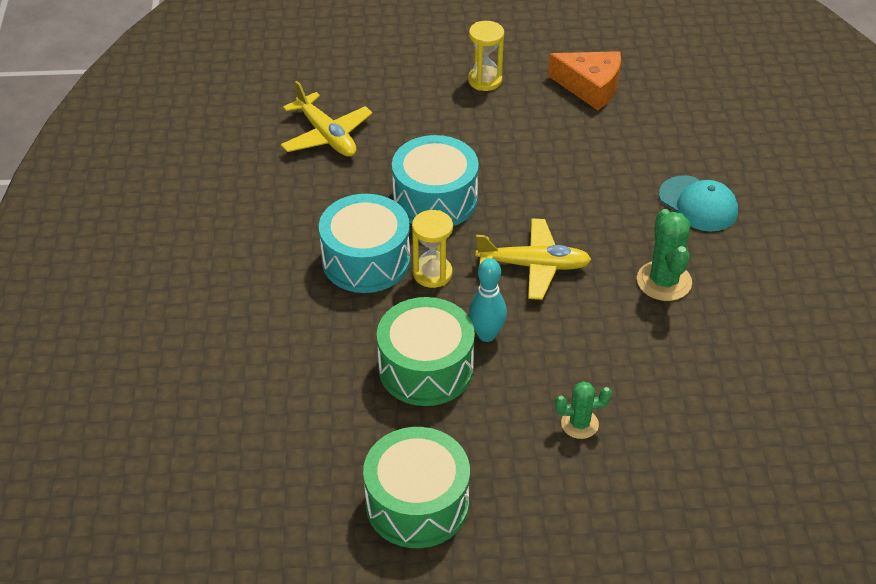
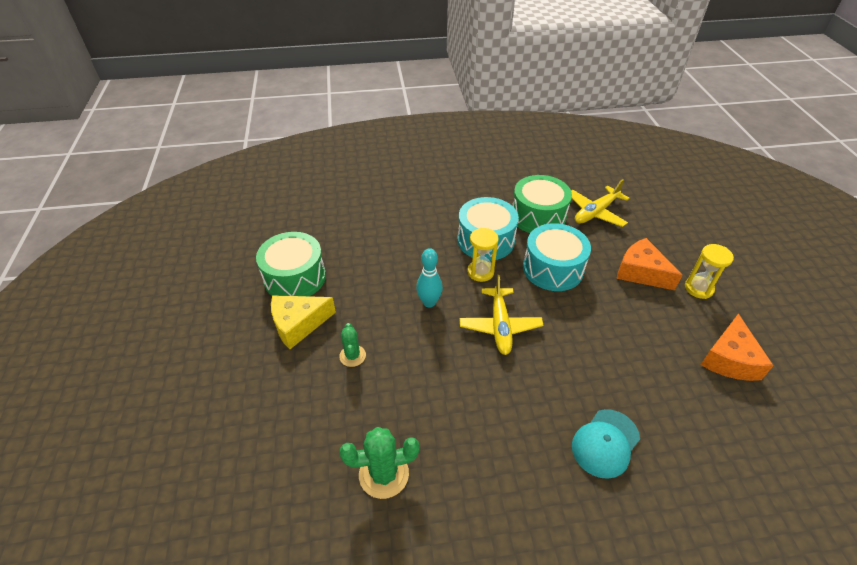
camera: 85 degrees right, 0 degrees up
(426, 368) = (398, 274): green drum -> green drum (538, 216)
(452, 120) = (641, 272): none -> orange cheese
(518, 492) = (298, 324): none -> yellow cheese
(664, 281) = (501, 412): green cactus -> green cactus (384, 474)

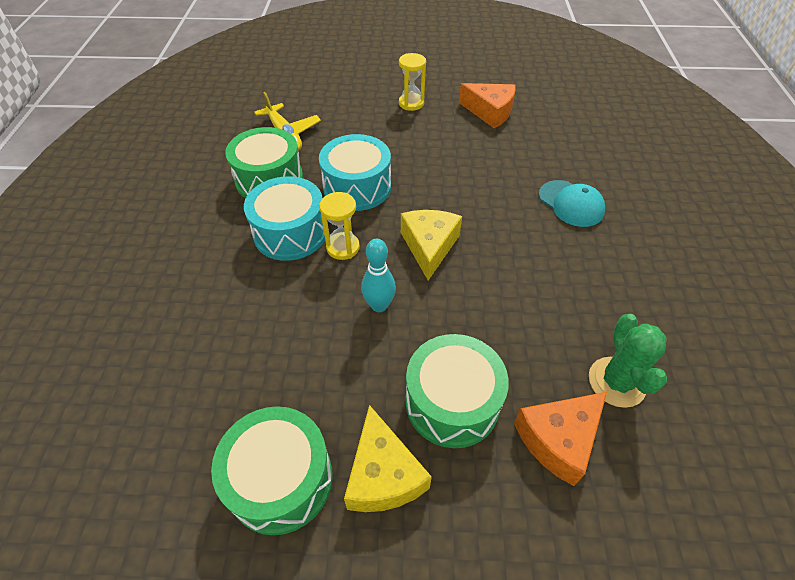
camera: 80 degrees left, 5 degrees up
(352, 356) = (452, 402): green cactus -> green drum
(500, 326) = (429, 246): yellow plane -> yellow cheese
(641, 272) = (381, 129): orange cheese -> orange cheese (558, 439)

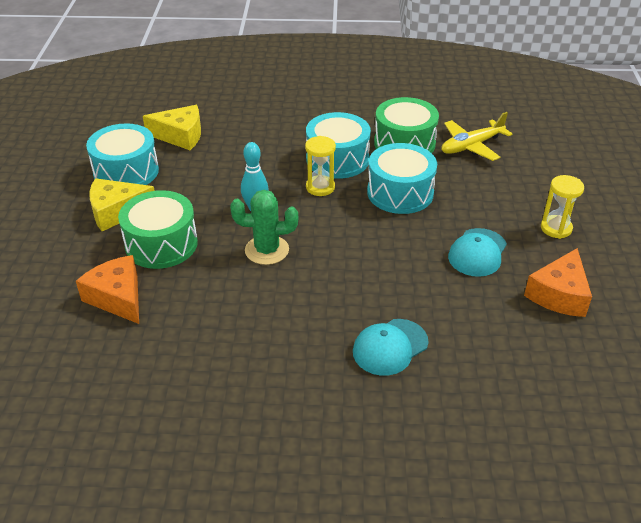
camera: 90 degrees right, 10 degrees down
(280, 479) = (126, 172): green drum -> turquoise drum
(429, 246) = (321, 237): yellow cheese -> yellow cheese (180, 136)
(445, 146) = (477, 253): none -> turquoise cap
(616, 382) = (158, 341): green cactus -> green cactus (267, 250)

